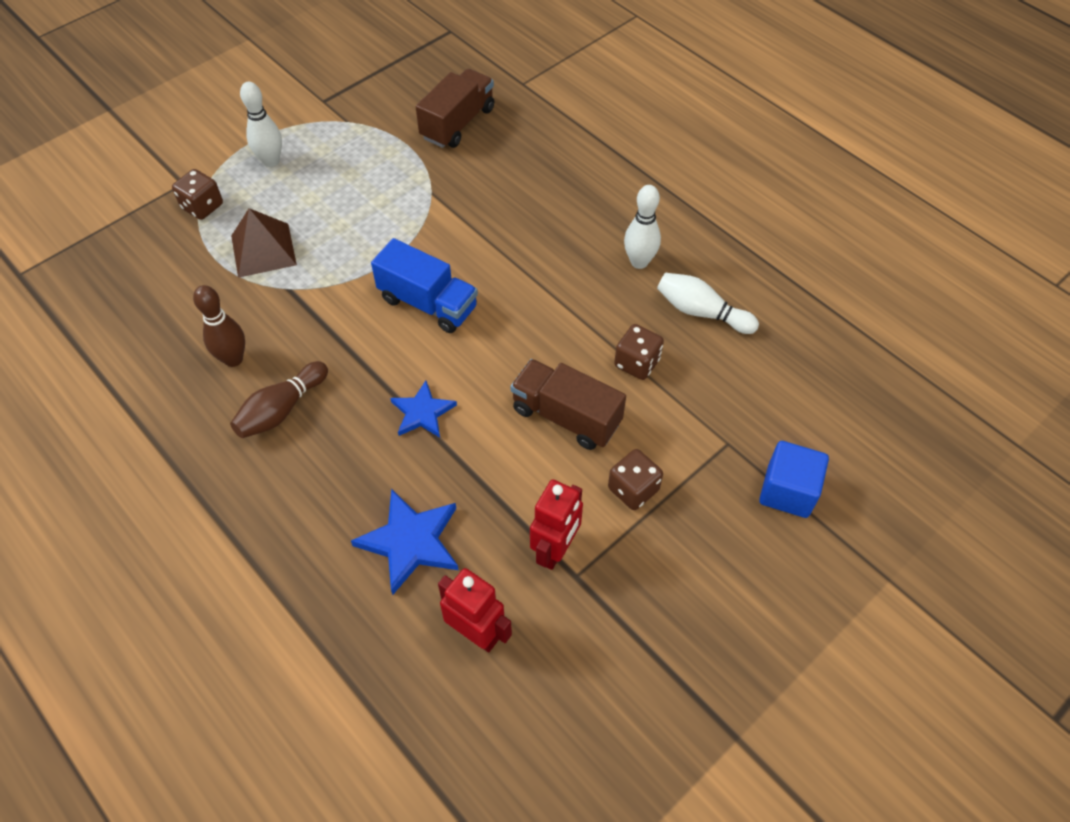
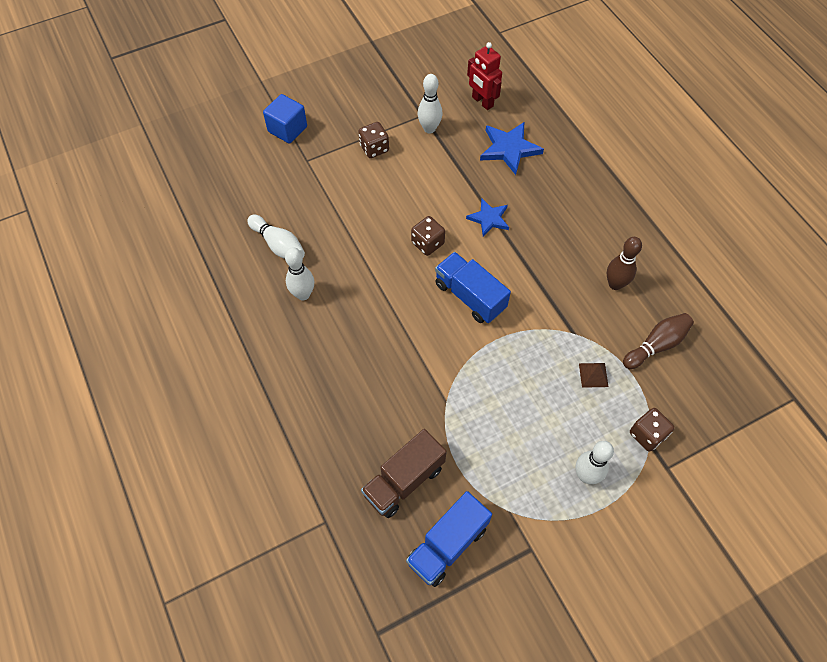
camera: 165 degrees left, 5 degrees up
(263, 250) = (593, 375): brown pyramid -> brown pyramid, size x0.55
(281, 410) = (581, 240): brown bowling pin -> brown bowling pin (656, 345)
(403, 90) = (447, 544): none -> blue truck
(555, 550) = (429, 128): red robot -> white bowling pin
(566, 416) = (398, 196): brown truck -> none
(637, 363) = (339, 220): brown dice -> brown dice (427, 243)

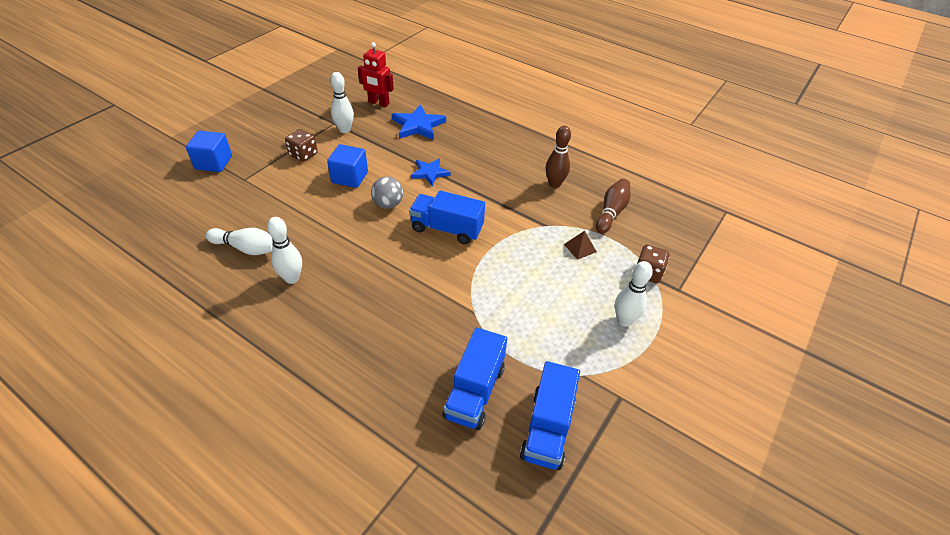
camera: 30 degrees left, 15 degrees down
(404, 480) = (474, 392): brown truck -> blue truck
(406, 195) = (350, 177): none -> blue cube
(427, 243) = (388, 204): brown dice -> grey ball

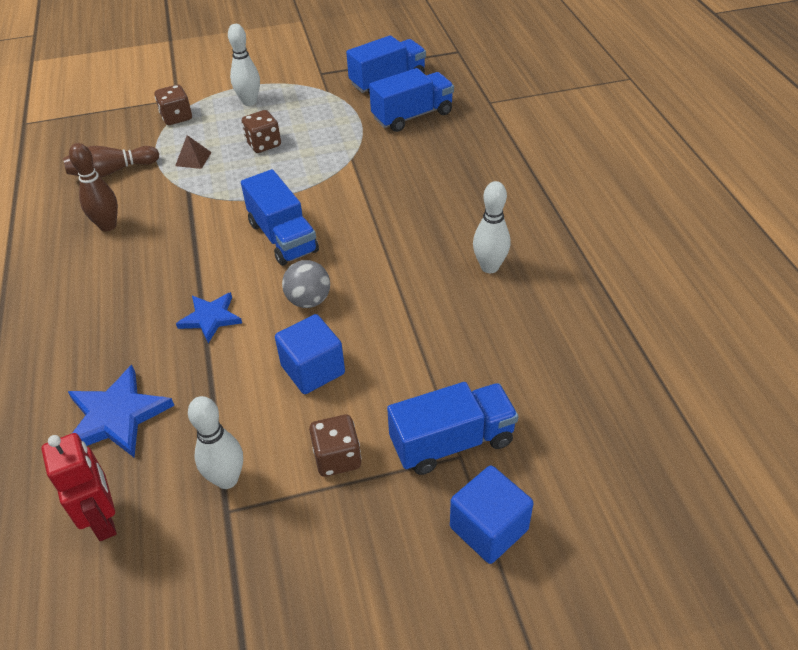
camera: 135 degrees left, 0 degrees up
(247, 248) = (518, 329): white bowling pin -> none
(251, 182) = (452, 442): none -> blue truck
(553, 287) = (263, 144): none -> brown dice

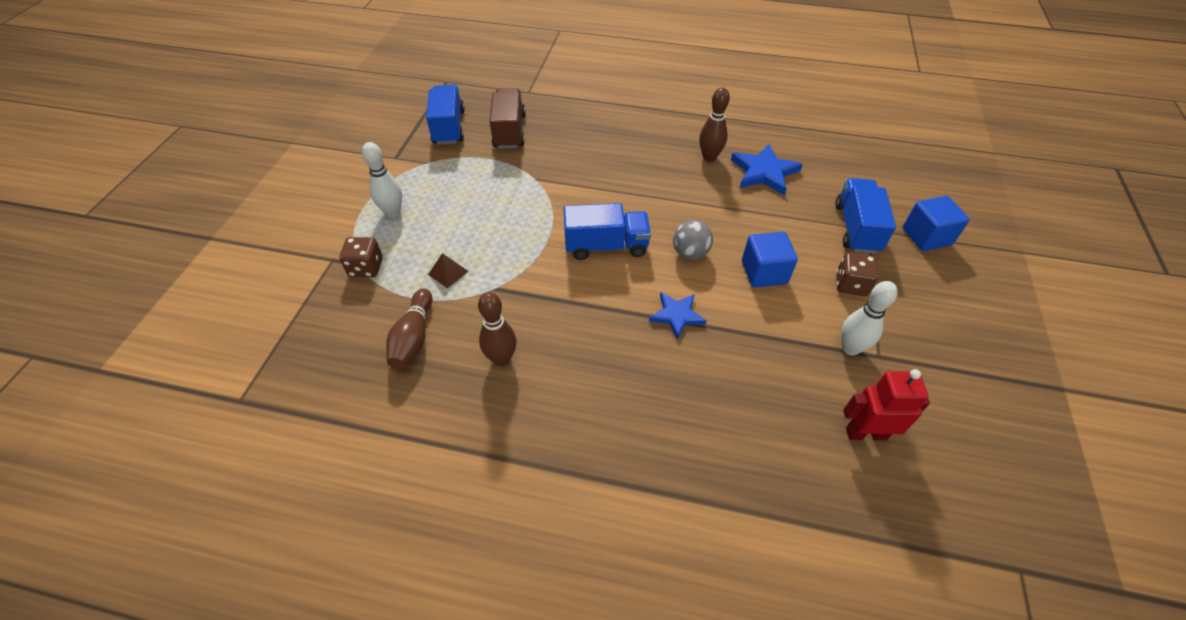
camera: 65 degrees left, 5 degrees up
(117, 416) = (761, 403): blue star -> blue star (764, 172)
(263, 144) = (468, 222): brown dice -> none
(412, 116) = (509, 131): blue truck -> brown truck
(489, 267) = (709, 157): white bowling pin -> brown bowling pin

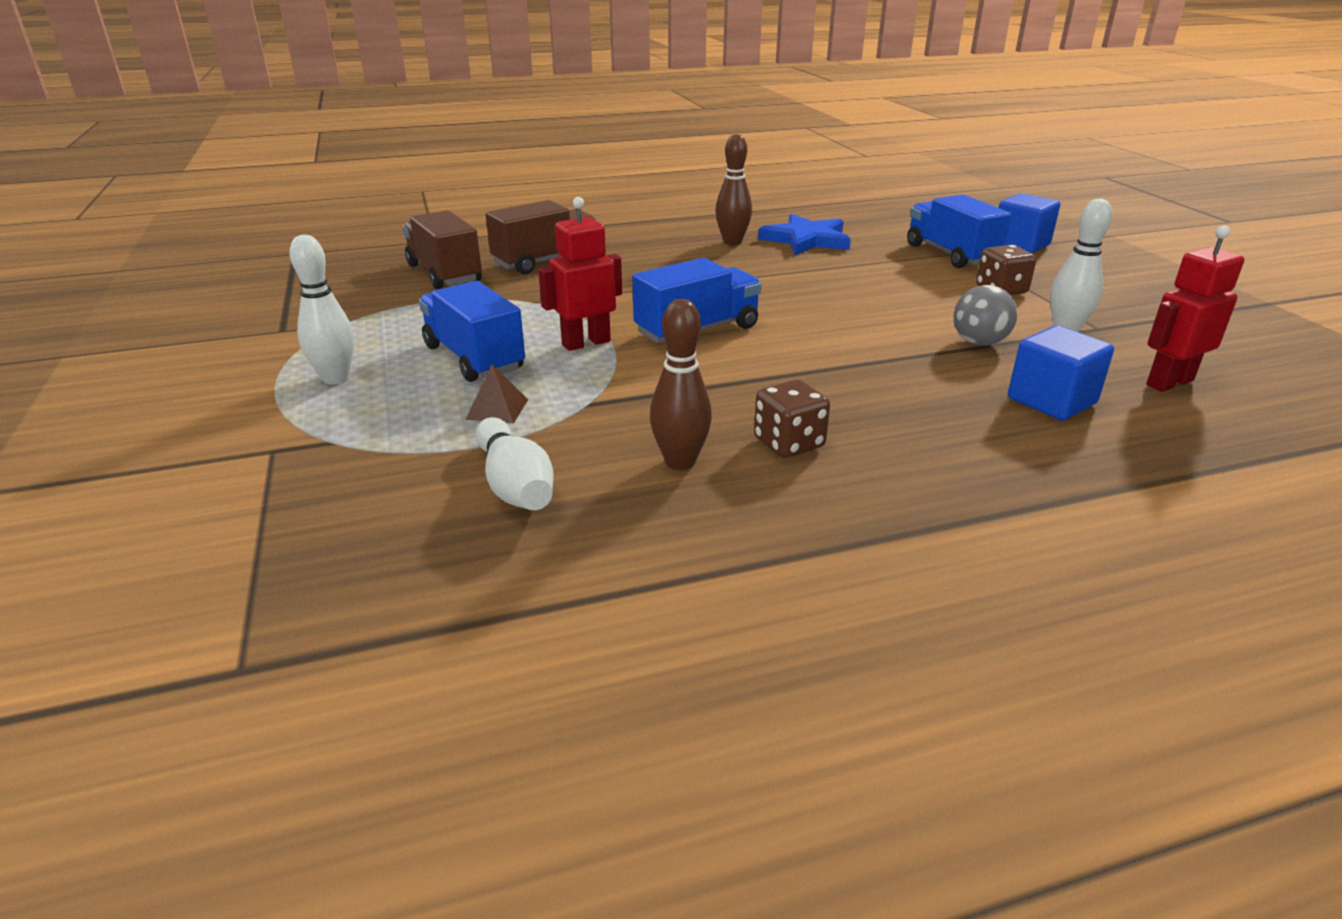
camera: 30 degrees left, 20 degrees down
(366, 268) = (347, 441): brown dice -> brown dice (789, 443)
(413, 338) = (515, 485): brown bowling pin -> white bowling pin
(449, 127) = (344, 288): blue truck -> blue truck (474, 358)
(535, 232) = (586, 343): none -> red robot
(575, 138) = (546, 261): none -> brown truck
(677, 315) = (857, 359): blue star -> none
(690, 253) = (806, 311): grey ball -> grey ball (979, 343)
(764, 272) = (905, 304): blue cube -> blue cube (1051, 401)

